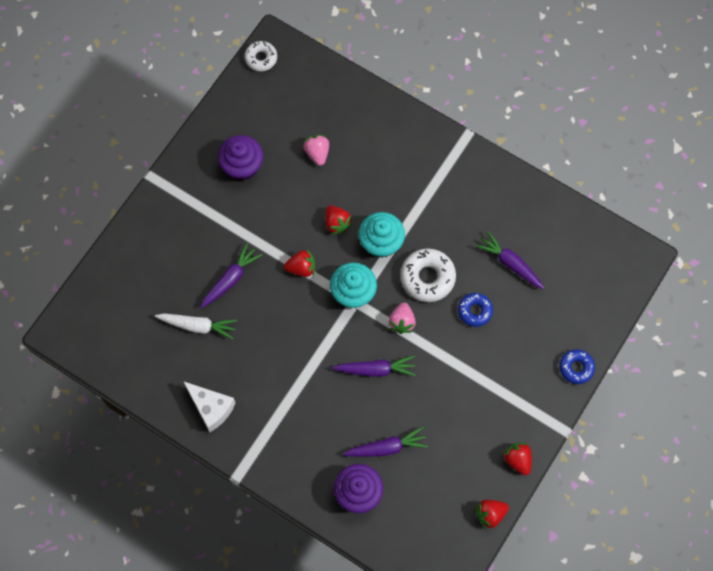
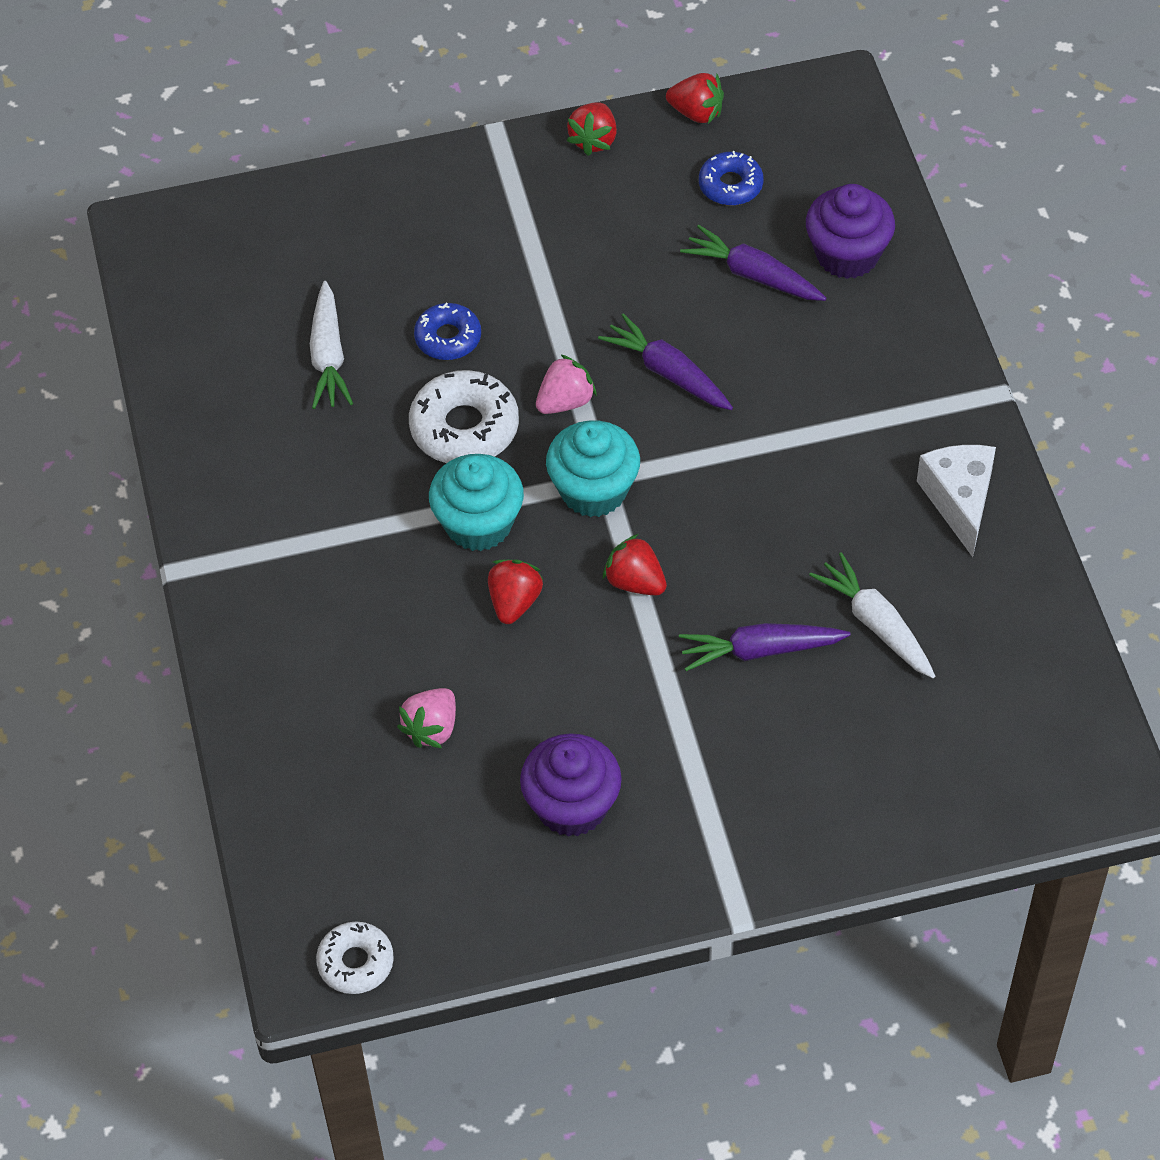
camera: 135 degrees left, 15 degrees down
(510, 263) = (328, 356): purple carrot -> white carrot
(576, 368) = (394, 177): blue donut -> blue donut (730, 185)

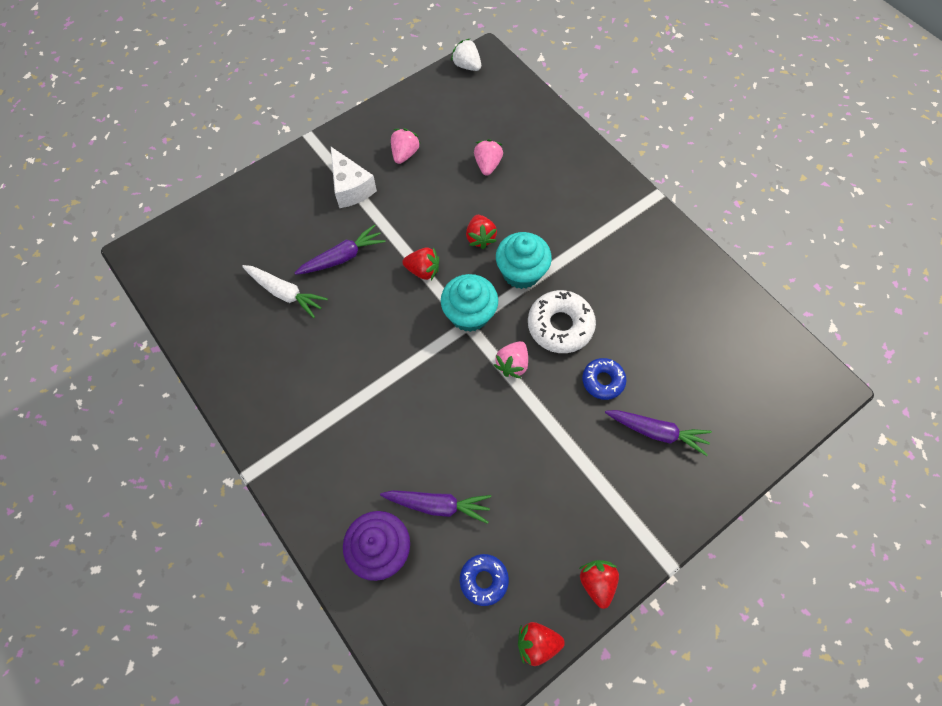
camera: 155 degrees right, 10 degrees up
(328, 356) = (662, 342): white carrot -> none
(355, 962) = (467, 66): white donut -> white strawberry
(572, 806) = (405, 154): purple cupcake -> pink strawberry
(667, 372) = (461, 407): purple carrot -> purple carrot (657, 432)
(959, 501) = (257, 385): white cheese -> white cheese (351, 188)

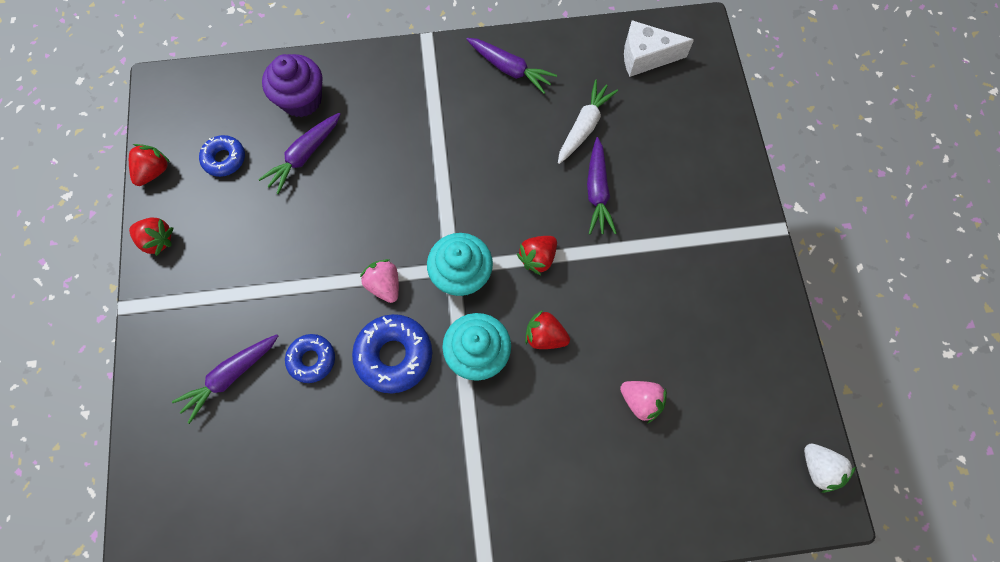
camera: 120 degrees right, 5 degrees up
(253, 379) = (510, 69): none -> purple carrot
(285, 293) = (584, 126): white carrot -> white carrot turned 150 degrees clockwise
(351, 188) = (683, 238): white cheese -> white cheese (645, 57)
(405, 154) = (703, 316): pink strawberry -> none
(467, 66) = (818, 468): white strawberry -> white strawberry turned 75 degrees clockwise
(560, 325) = (394, 355): white donut -> blue donut

